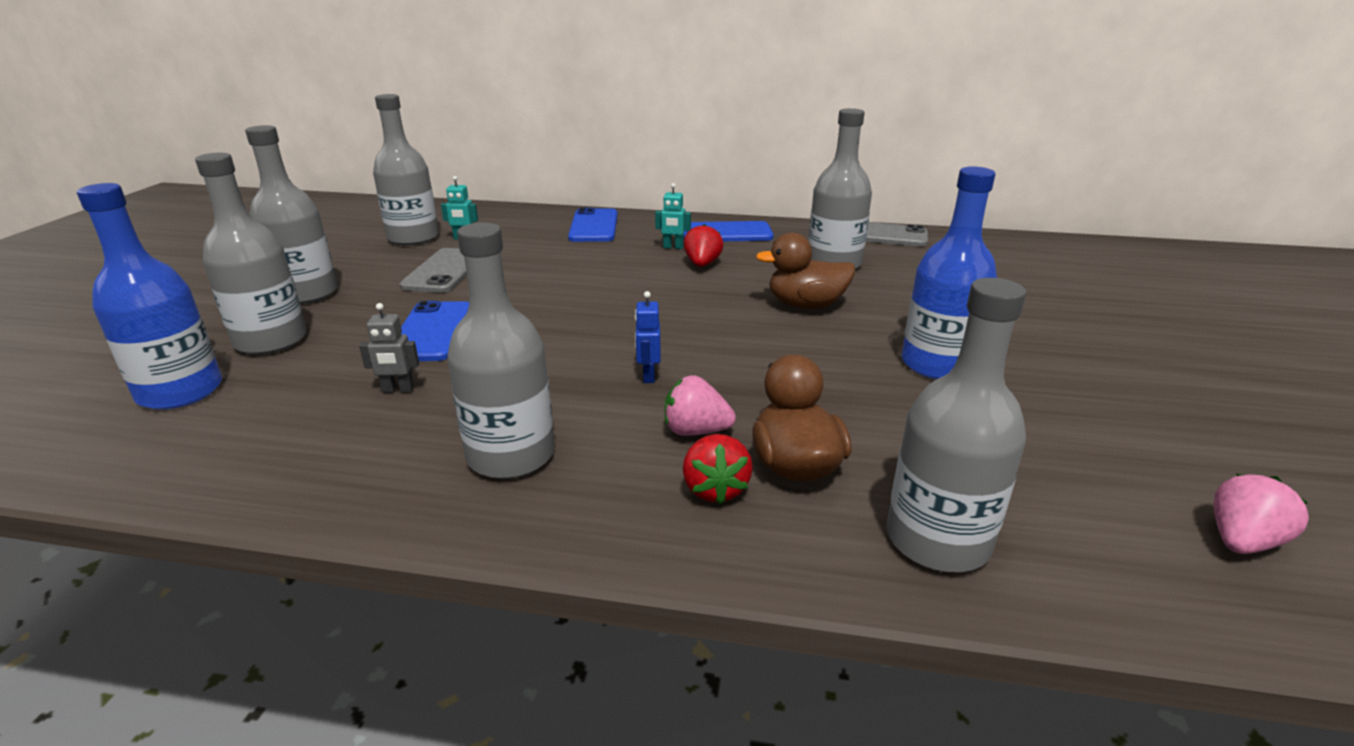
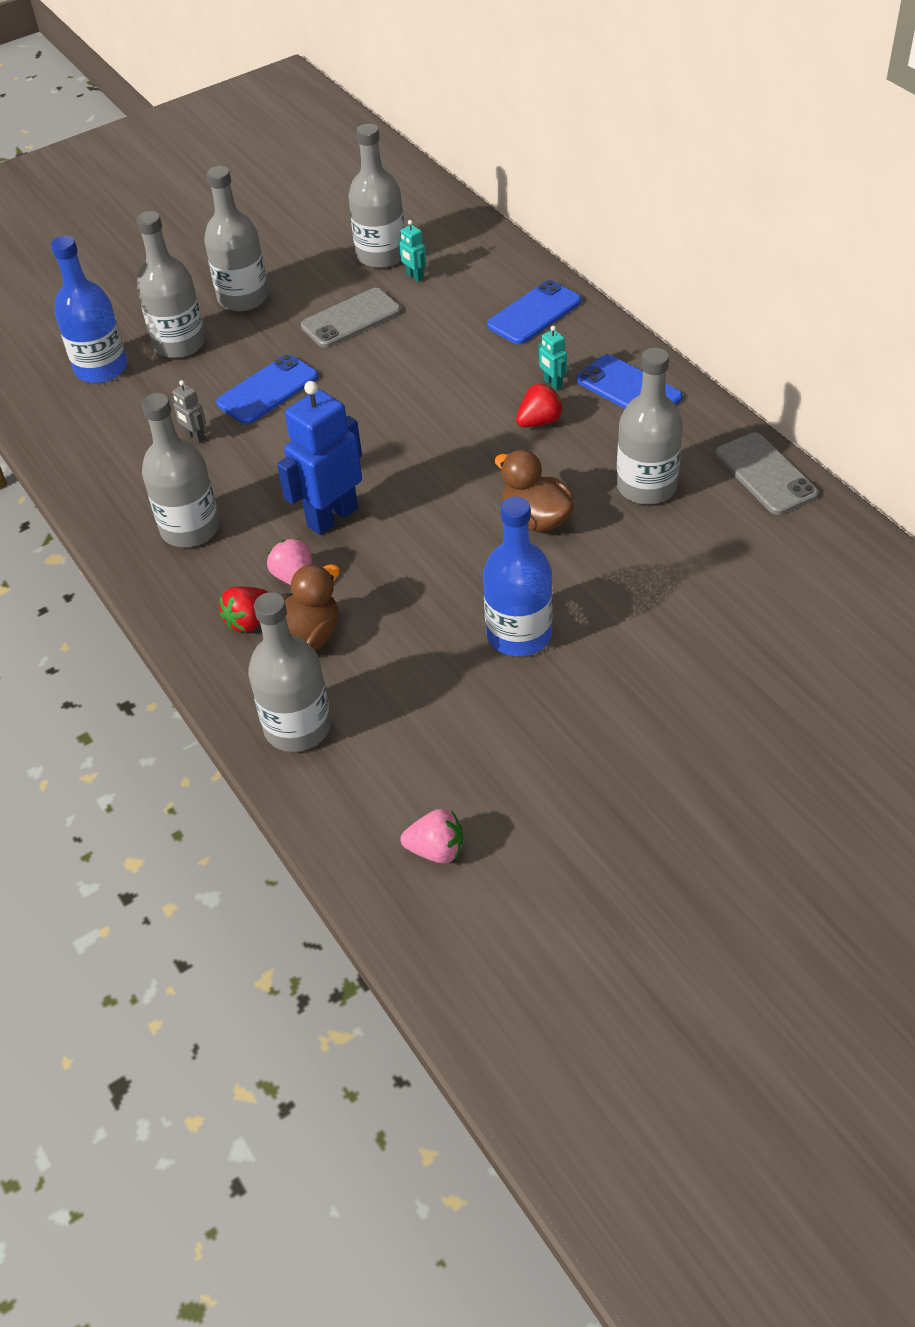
camera: 50 degrees right, 20 degrees up
(648, 376) = (332, 517): blue robot -> blue robot, size x2.26

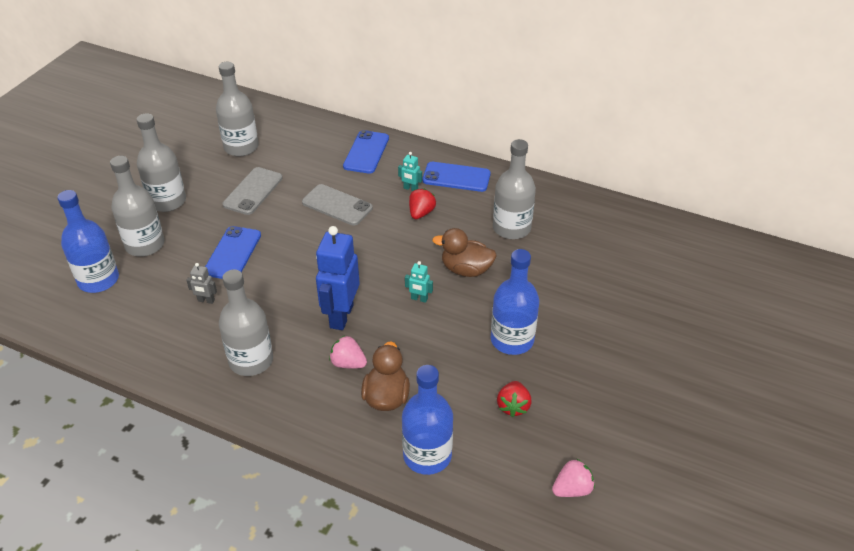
camera: 35 degrees left, 5 degrees down
(248, 621) = (340, 403): red strawberry -> red strawberry (513, 406)
(297, 727) = (427, 455): grey bottle -> blue bottle
(414, 277) = (274, 153): turquoise robot -> turquoise robot (419, 299)
(765, 474) = (568, 198): grey phone -> grey phone (337, 205)

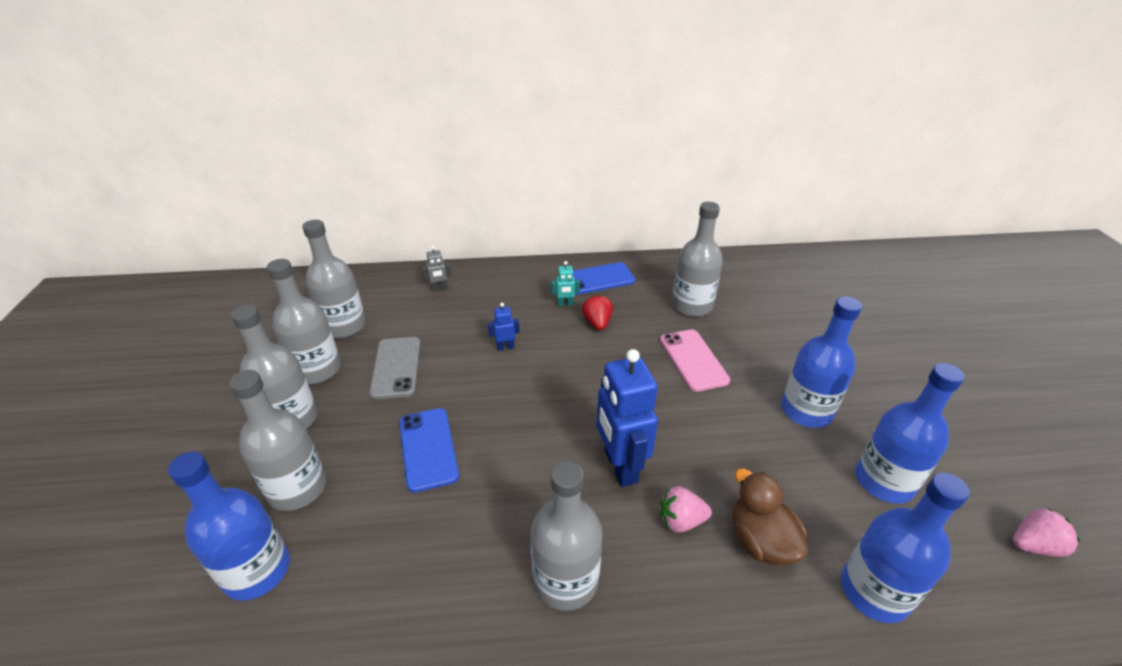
camera: 30 degrees left, 5 degrees down
(203, 173) = (317, 370): none -> grey bottle
(206, 300) = (440, 526): grey robot -> grey robot (439, 288)
(337, 205) = (505, 347): grey phone -> blue robot
(366, 152) = (489, 286): blue phone -> none
(419, 299) = (680, 409): turquoise robot -> none
(466, 270) = (693, 360): brown duck -> pink phone
(513, 406) = (884, 481): red strawberry -> blue bottle
(572, 489) = (1033, 545): pink strawberry -> pink strawberry turned 45 degrees clockwise

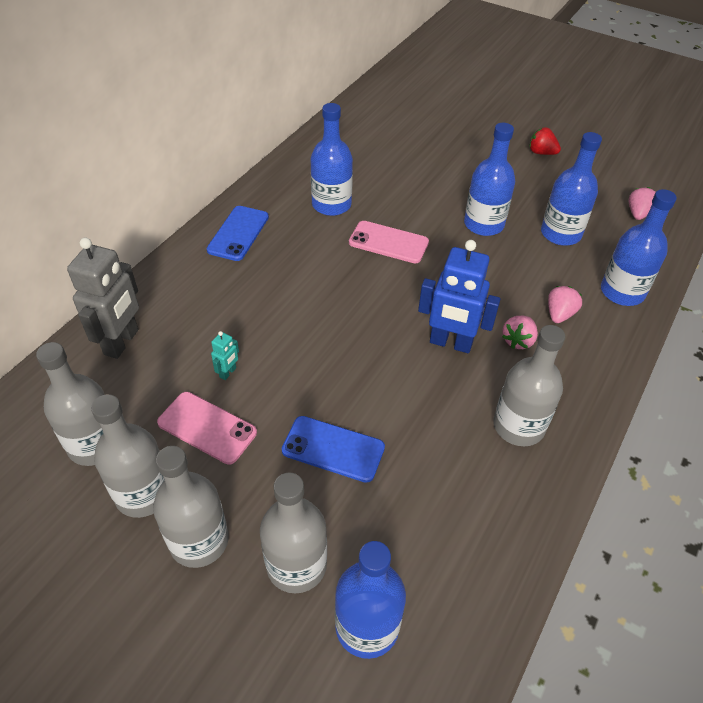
camera: 55 degrees left, 10 degrees up
(396, 367) = (207, 427): grey phone -> pink phone
(439, 288) = (122, 342): grey robot -> grey robot, size x2.26
(505, 347) = (261, 338): blue robot -> none
(565, 304) = (248, 271): turquoise robot -> turquoise robot (228, 373)
(597, 323) = (293, 267): red strawberry -> red strawberry (541, 153)
(691, 305) = (331, 204): grey bottle -> blue bottle
(760, 541) = (559, 314): brown duck -> pink strawberry

